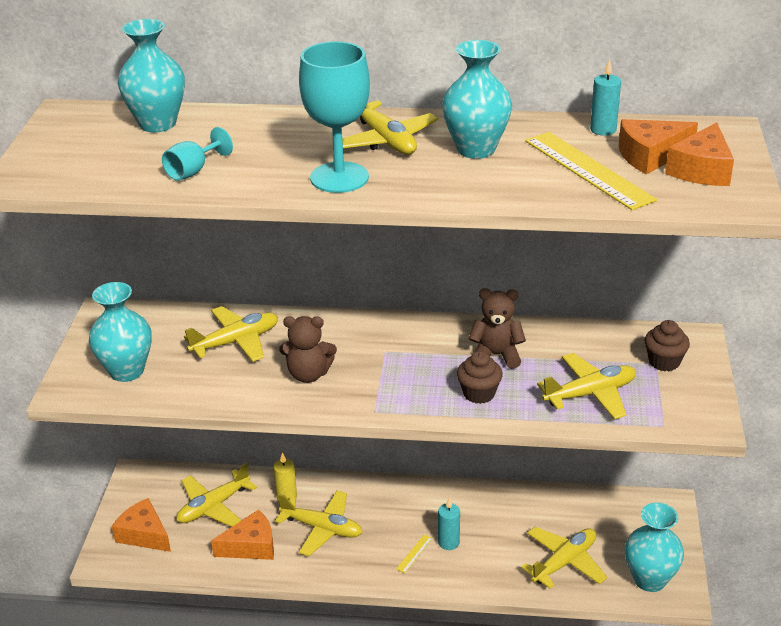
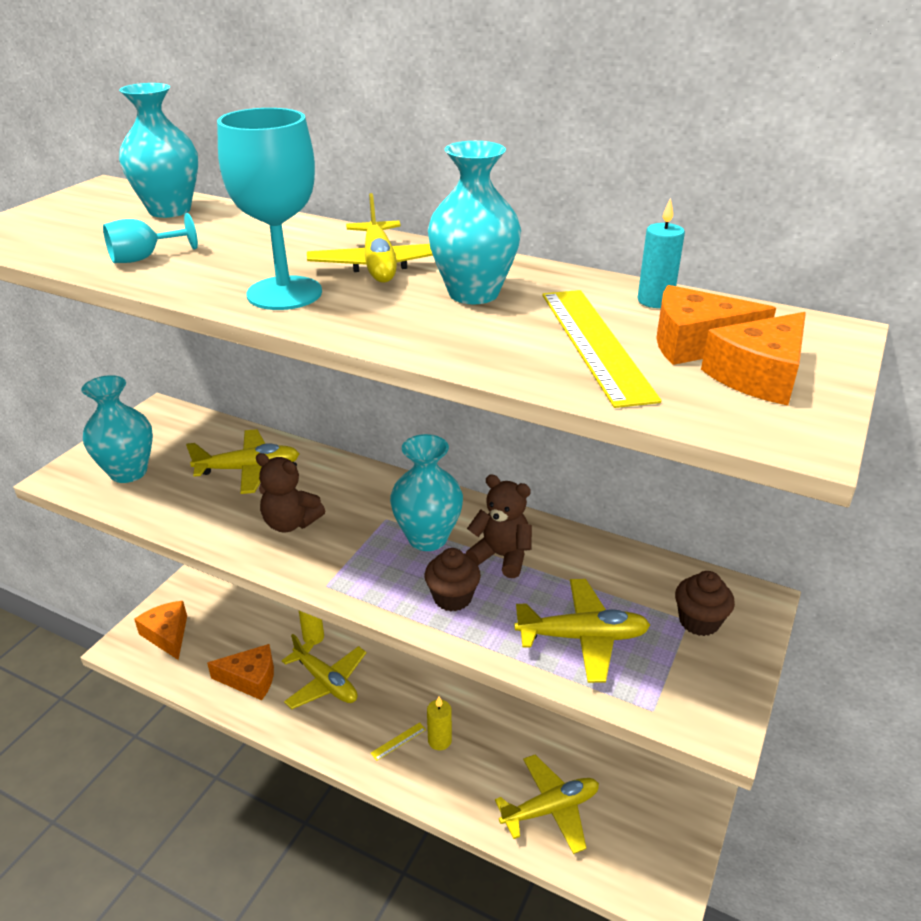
camera: 20 degrees right, 0 degrees up
(214, 506) = (243, 626): yellow plane -> none
(448, 542) = (439, 740): turquoise candle -> yellow candle
(649, 579) = (639, 867): turquoise vase -> turquoise vase (427, 538)

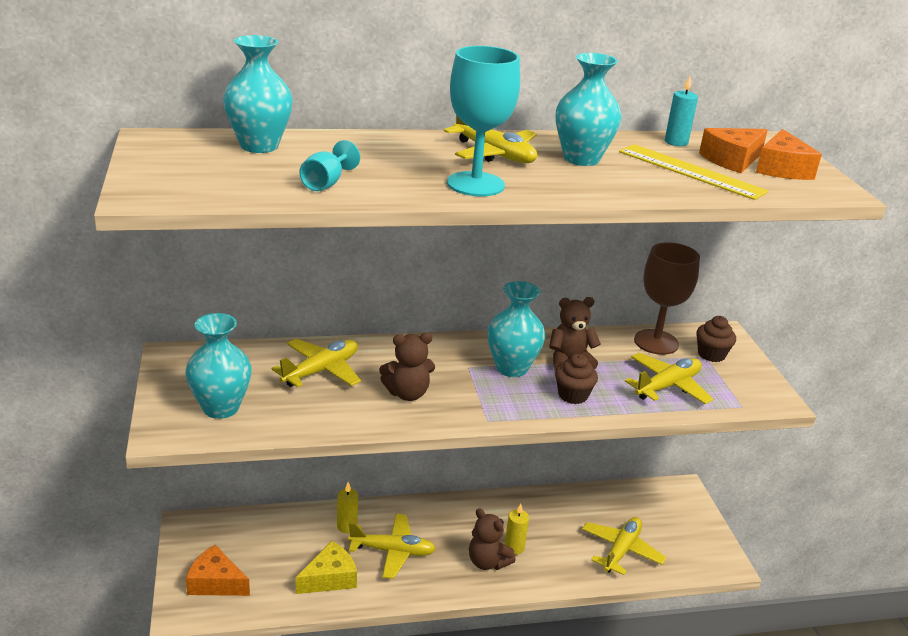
camera: 40 degrees left, 5 degrees down
(250, 679) = (330, 578): orange cheese -> yellow cheese
(398, 741) = (487, 562): yellow ruler -> brown teddy bear
(641, 575) = (656, 342): none -> brown goblet

